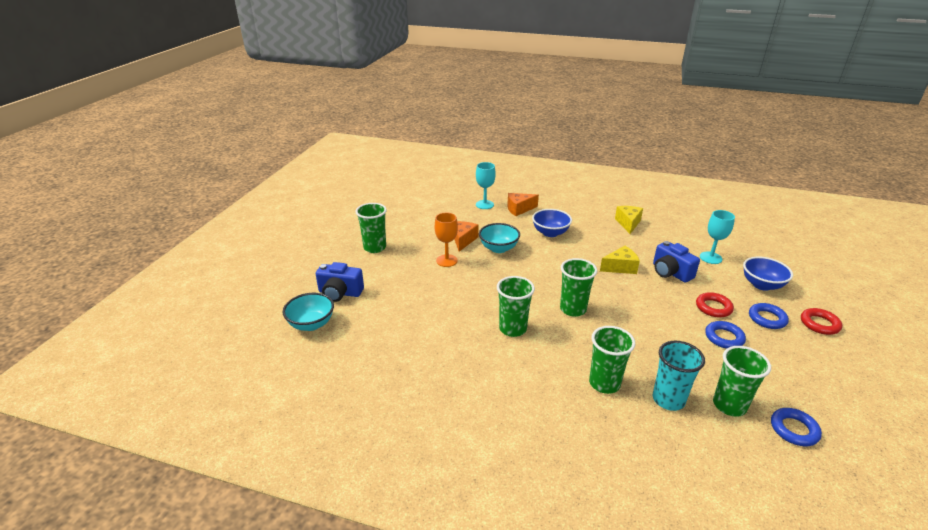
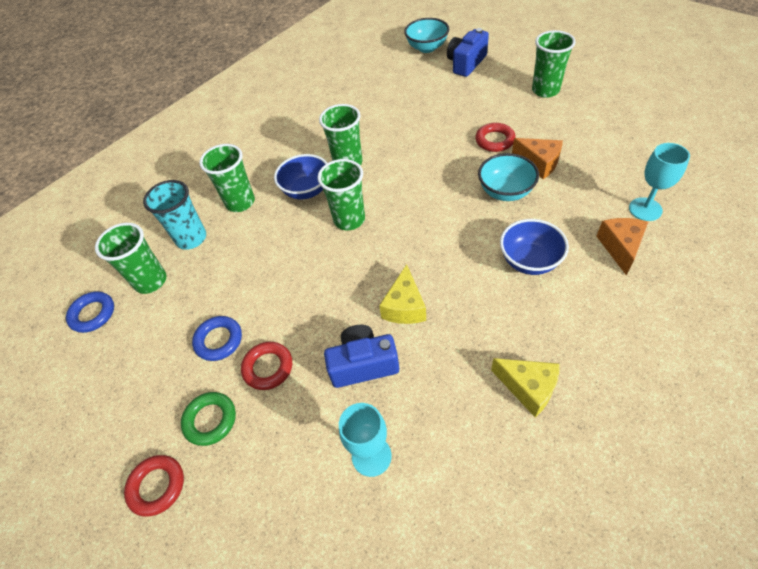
camera: 120 degrees right, 20 degrees up
(446, 260) = (494, 140): orange goblet -> red ring
(762, 285) = (269, 481): blue bowl -> blue bowl (306, 190)
(767, 319) = (210, 420): blue ring -> green ring

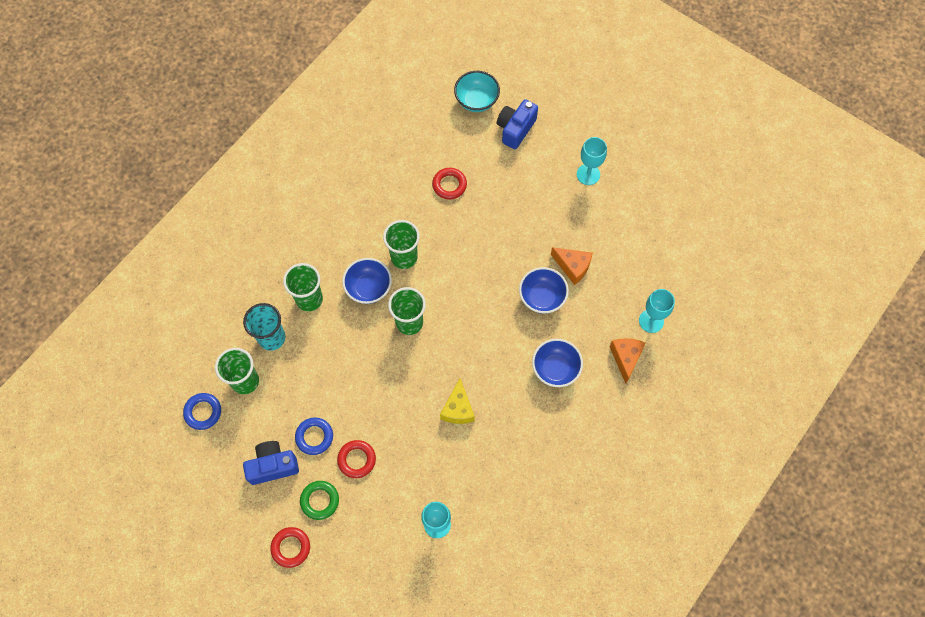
camera: 10 degrees left, 15 degrees up
(363, 364) = (428, 457): blue camera -> blue camera (273, 466)
(494, 140) = (537, 237): red ring -> red ring (449, 185)
(505, 192) = (542, 297): turquoise bowl -> blue bowl
(528, 388) = (545, 475): yellow cheese -> none
(545, 90) = (588, 174): green cup -> turquoise goblet

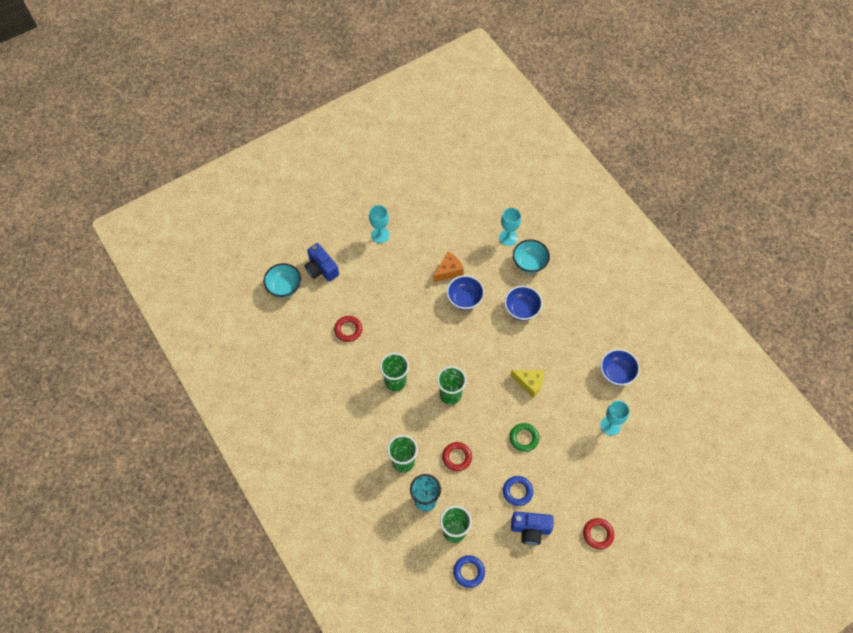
camera: 70 degrees left, 5 degrees down
(273, 466) = (530, 529): blue camera -> blue camera turned 90 degrees counterclockwise
(320, 500) = (568, 502): green ring -> green ring (524, 438)
(357, 460) = (545, 466): red ring -> red ring (457, 457)
(368, 288) = (411, 415): blue bowl -> blue bowl (616, 373)
(625, 358) = (529, 263): orange cheese -> turquoise bowl

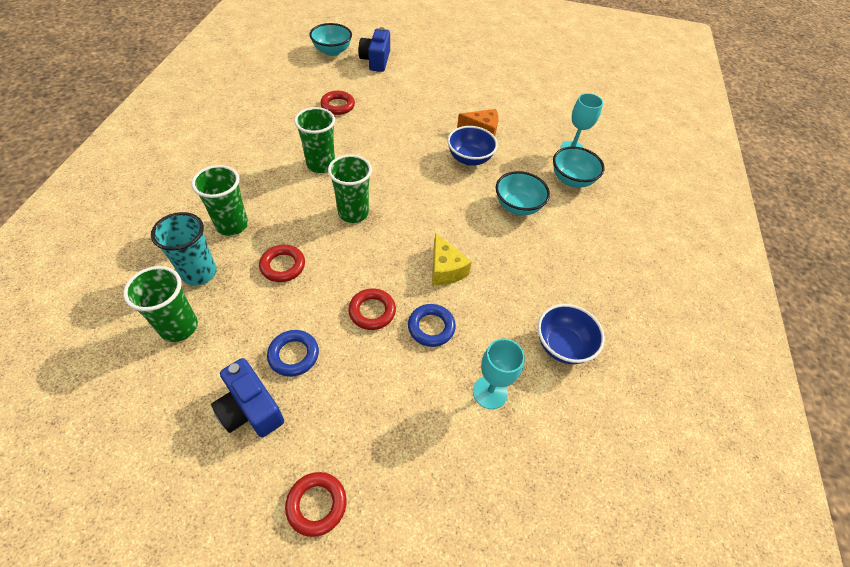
camera: 40 degrees right, 10 degrees down
(380, 235) = (453, 73): turquoise goblet -> none
(469, 572) = (128, 382): blue ring -> blue ring (431, 327)
(521, 309) = (517, 206): blue bowl -> turquoise bowl
(524, 438) = (372, 311): green ring -> red ring

